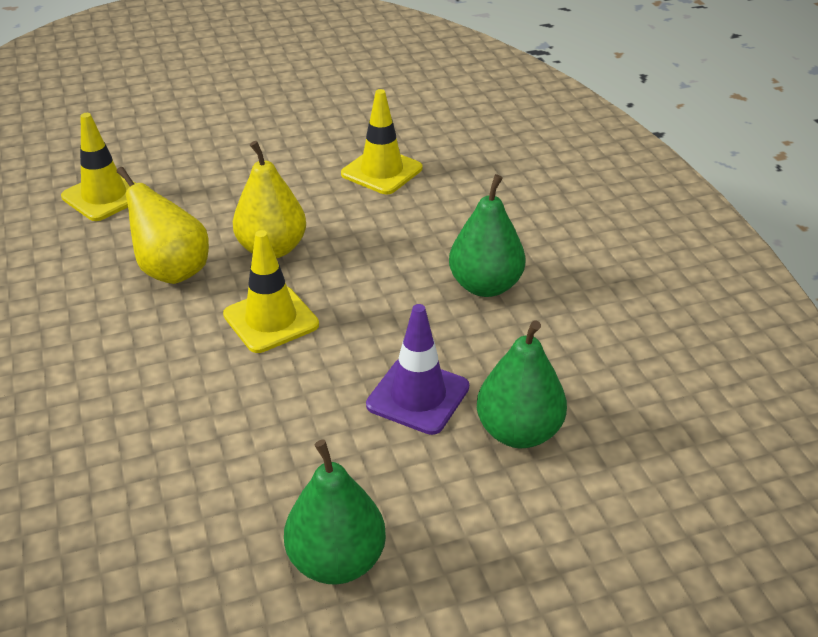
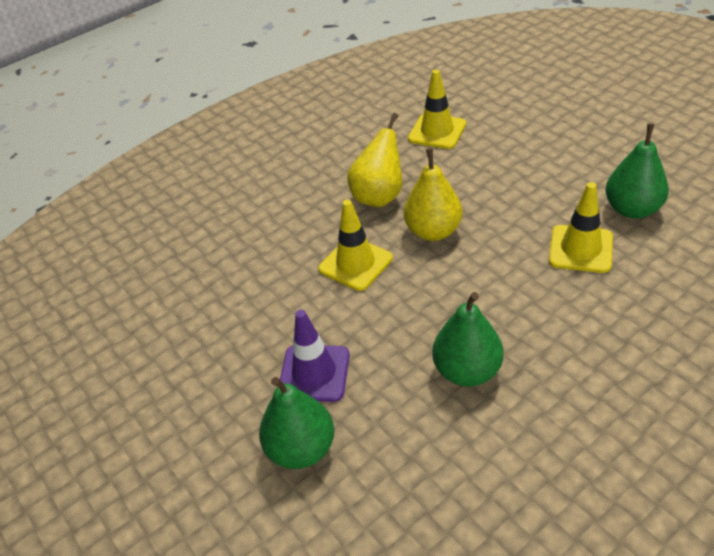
camera: 75 degrees right, 5 degrees up
(337, 561) = (151, 385): green pear -> green pear (632, 209)

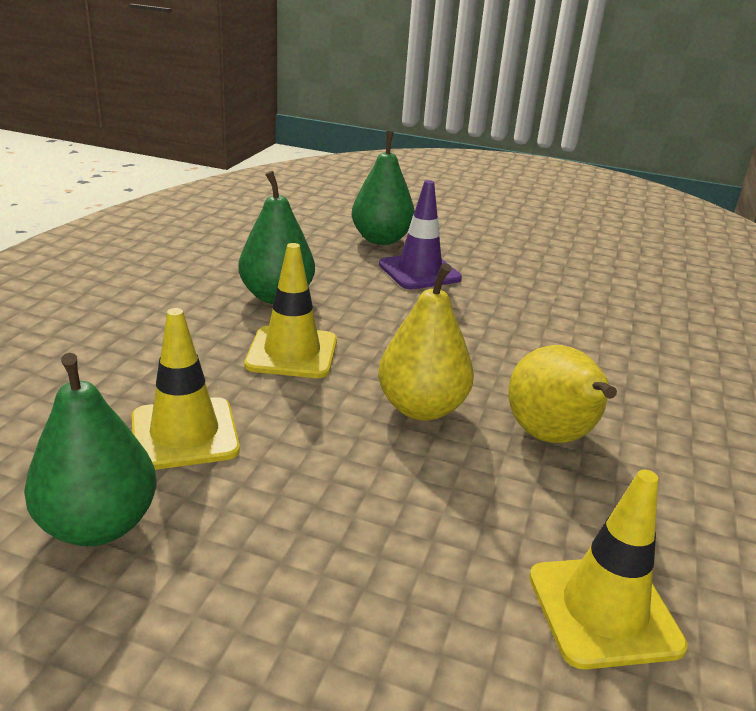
camera: 140 degrees right, 15 degrees down
(355, 264) = (481, 351): yellow traffic cone -> yellow traffic cone (292, 353)

